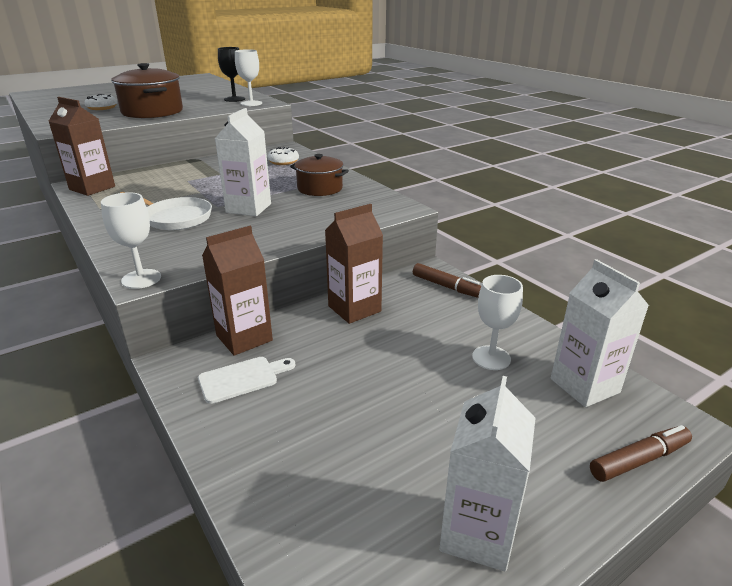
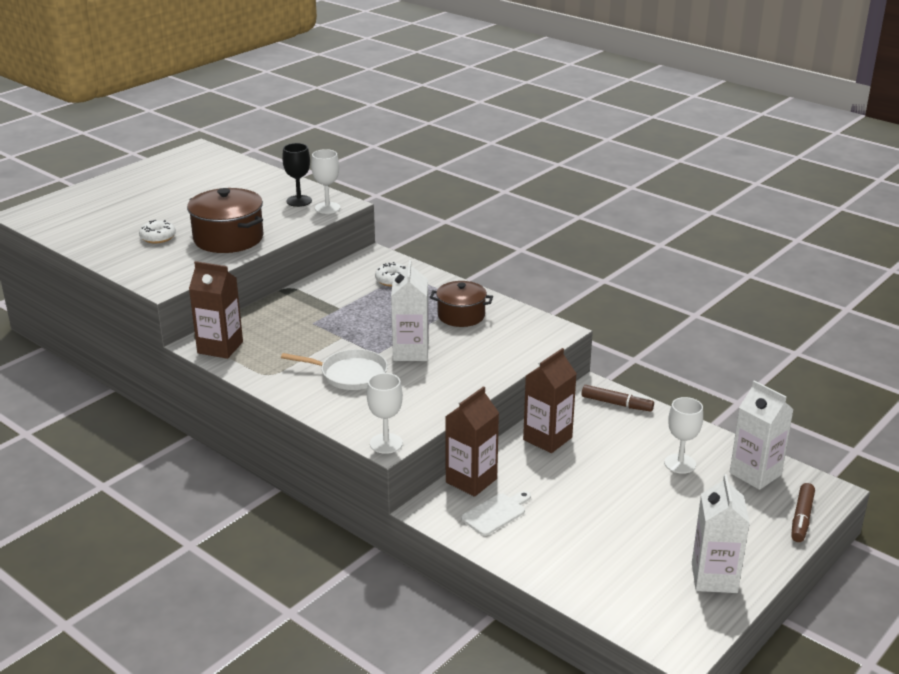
camera: 15 degrees left, 0 degrees up
(639, 460) = (801, 518): brown marker -> brown marker turned 150 degrees clockwise

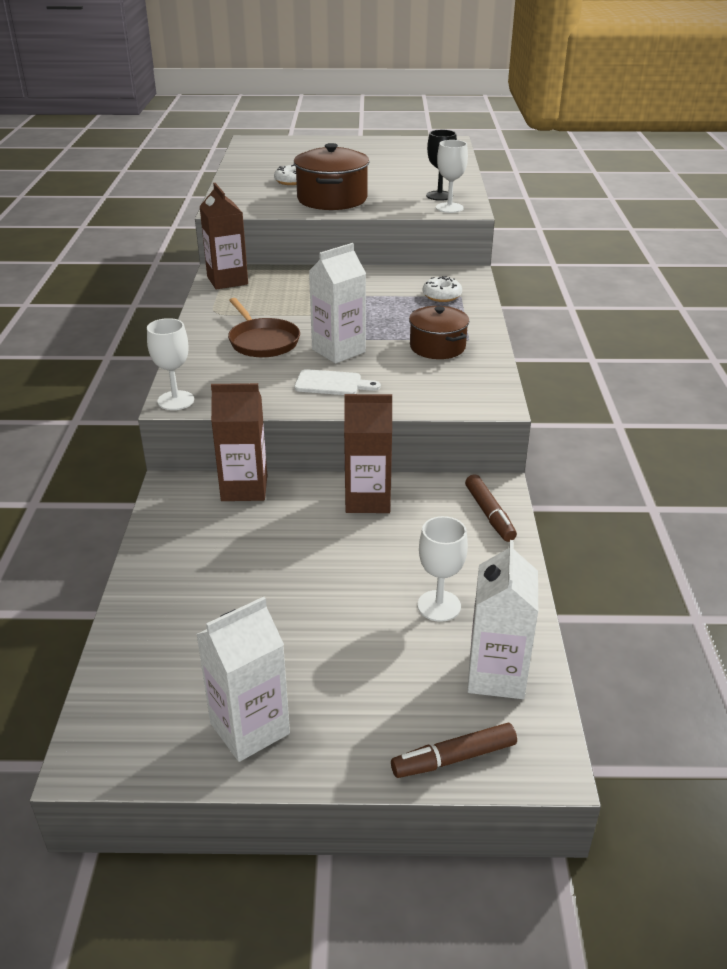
camera: 50 degrees right, 5 degrees up
(350, 374) = (263, 341): white pan -> brown pan
(496, 513) = (208, 524): white cutting board -> white cutting board (332, 383)

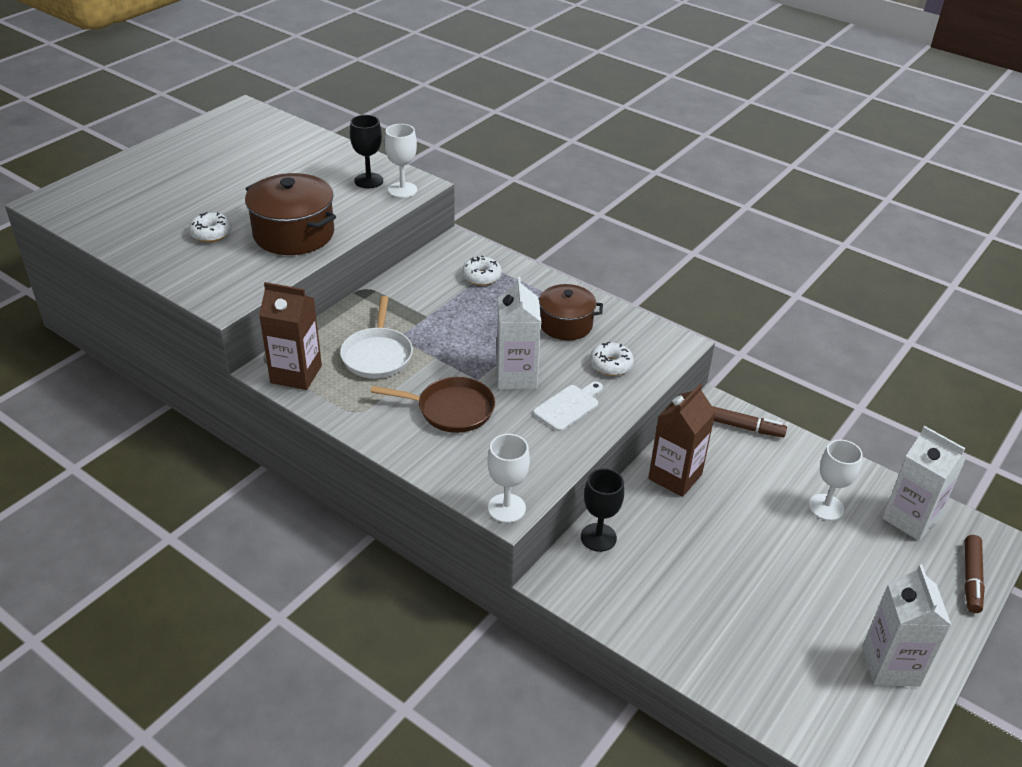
camera: 55 degrees left, 5 degrees up
(244, 488) = (598, 537): brown carton -> black goblet
(287, 296) = (377, 355): none -> white pan
(414, 383) = (611, 365): none -> white donut

